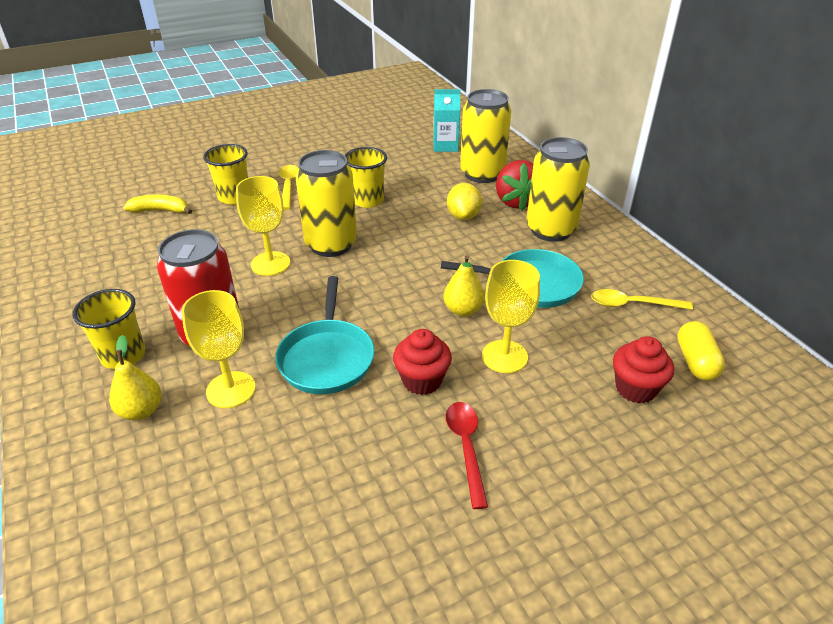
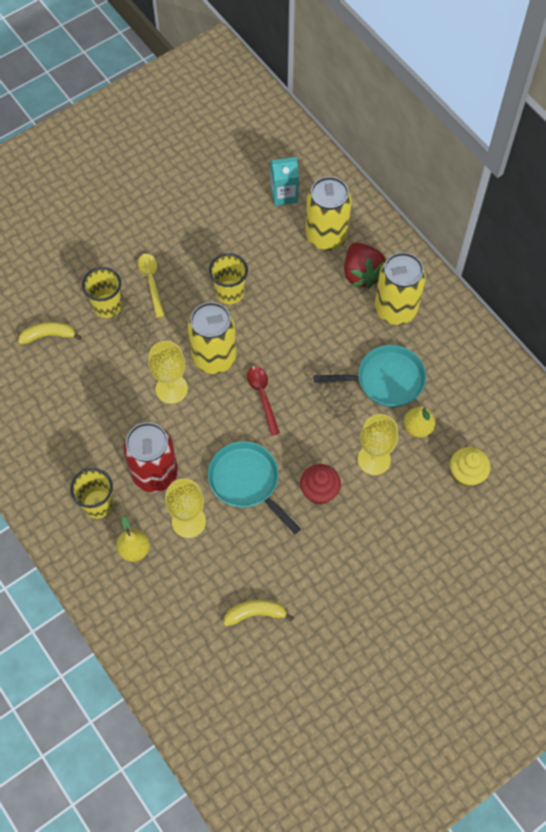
camera: 10 degrees left, 25 degrees up
(279, 520) = (255, 613): none -> yellow banana
(327, 357) = (247, 481): turquoise pan -> turquoise pan turned 150 degrees clockwise
(463, 216) = (319, 302): yellow lemon -> none
(463, 310) = (337, 417): yellow pear -> yellow pear (418, 427)
(466, 448) = (359, 542): red spoon -> red spoon (262, 396)
(632, 304) = (464, 390): yellow spoon -> none
(635, 388) = (466, 474): red cupcake -> yellow cupcake
(696, 361) = (508, 442): yellow capsule -> none

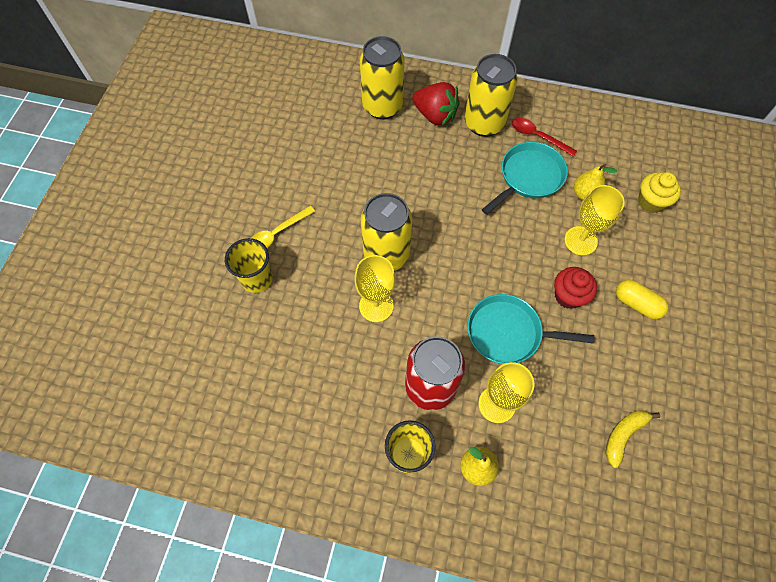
camera: 40 degrees left, 0 degrees up
(49, 335) = (226, 342): yellow banana -> none
(151, 282) = (277, 233): yellow spoon -> yellow spoon turned 75 degrees counterclockwise
(230, 292) = (349, 196): yellow cup -> none
(262, 396) = (453, 256): red spoon -> red spoon (538, 137)
(284, 194) = (321, 98): turquoise carton -> none
(366, 538) = (636, 304): none -> yellow capsule

